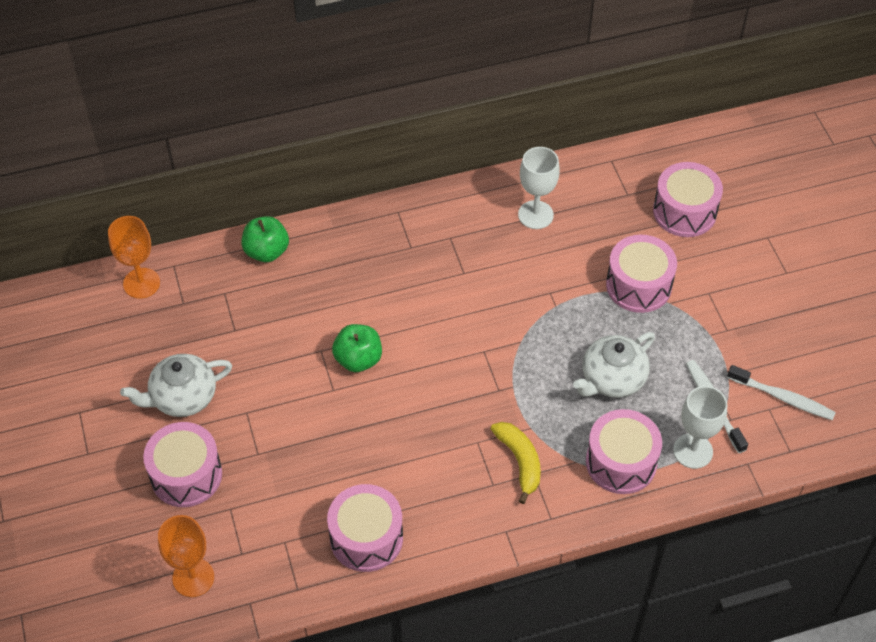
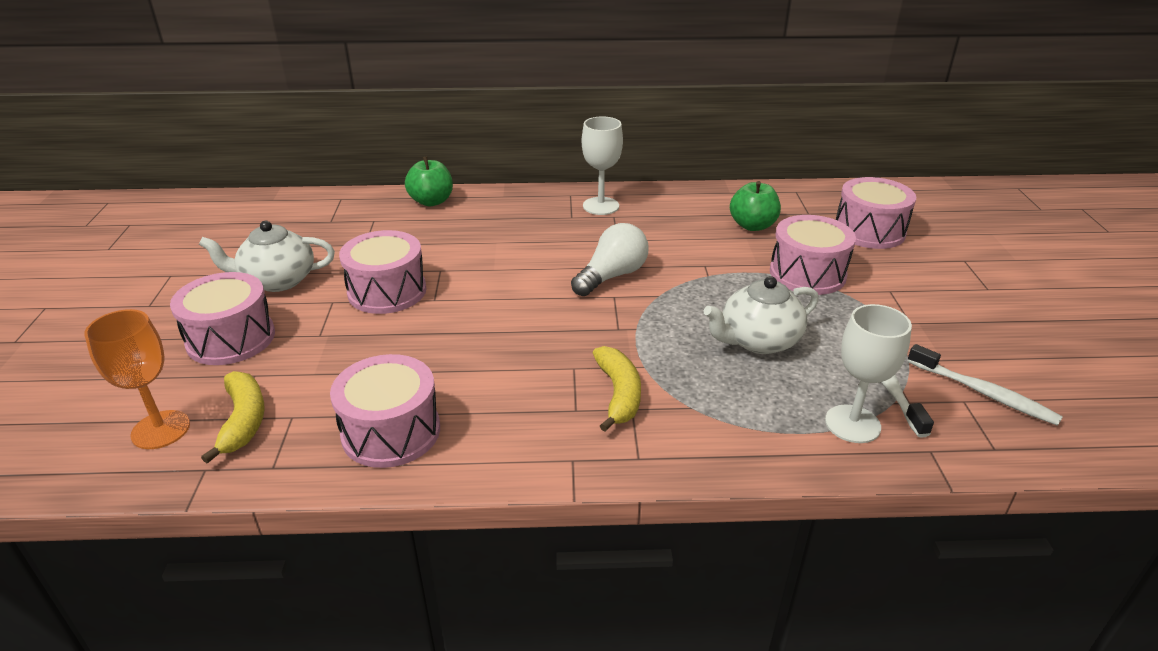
camera: 15 degrees right, 20 degrees down
(141, 283) = (303, 204): orange goblet -> none
(250, 554) = (243, 421): none -> yellow banana
(358, 359) = (474, 282): green apple -> green apple (752, 226)
(474, 325) = (612, 276): none -> white light bulb
(535, 215) = (707, 213): white goblet -> white goblet (601, 206)
(621, 462) = (751, 418): pink drum -> pink drum (387, 291)

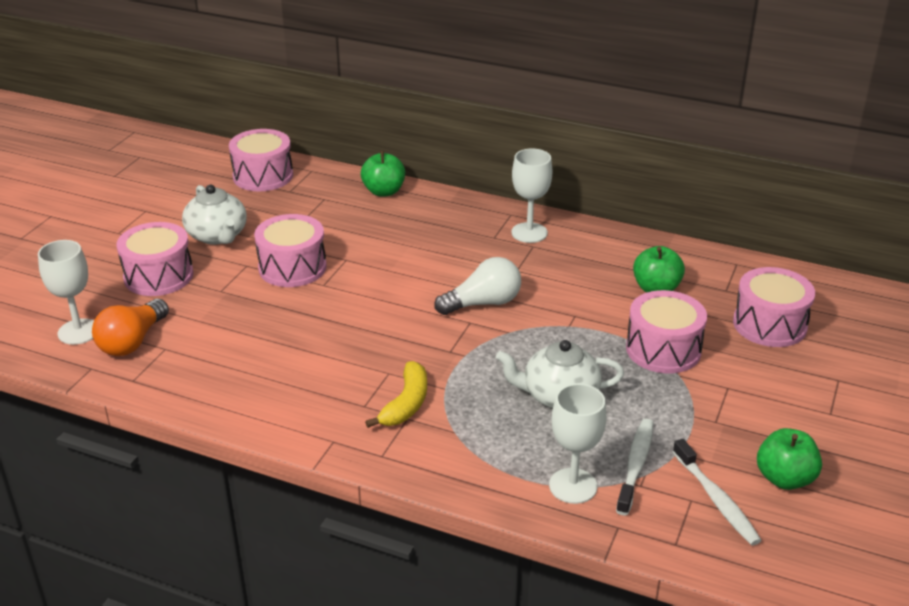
camera: 25 degrees right, 0 degrees up
(161, 430) = (78, 332): orange goblet -> white goblet
(243, 421) = (132, 341): yellow banana -> orange light bulb
(277, 281) = (217, 236): white teapot -> white teapot turned 135 degrees counterclockwise
(391, 432) = (223, 380): pink drum -> pink drum (263, 176)
(1015, 355) = (784, 478): none -> green apple

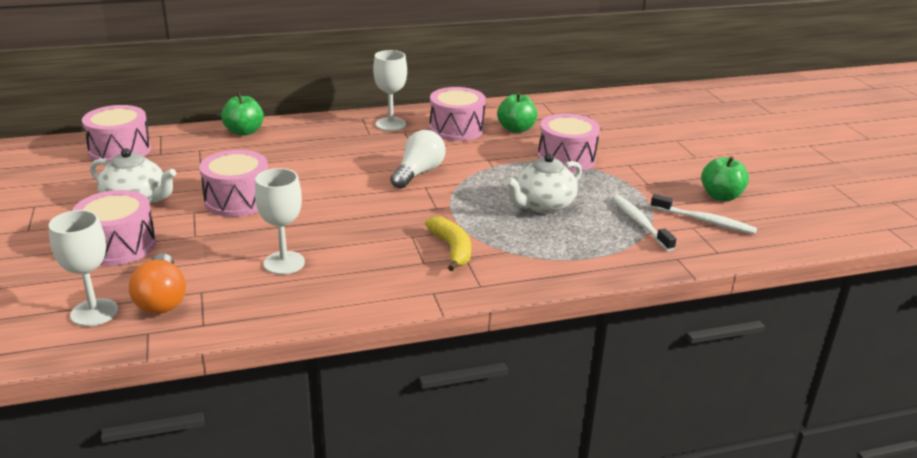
camera: 40 degrees left, 5 degrees down
(573, 486) = (622, 249): white goblet -> white goblet (284, 263)
(769, 324) = (604, 126): pink drum -> pink drum (456, 129)

